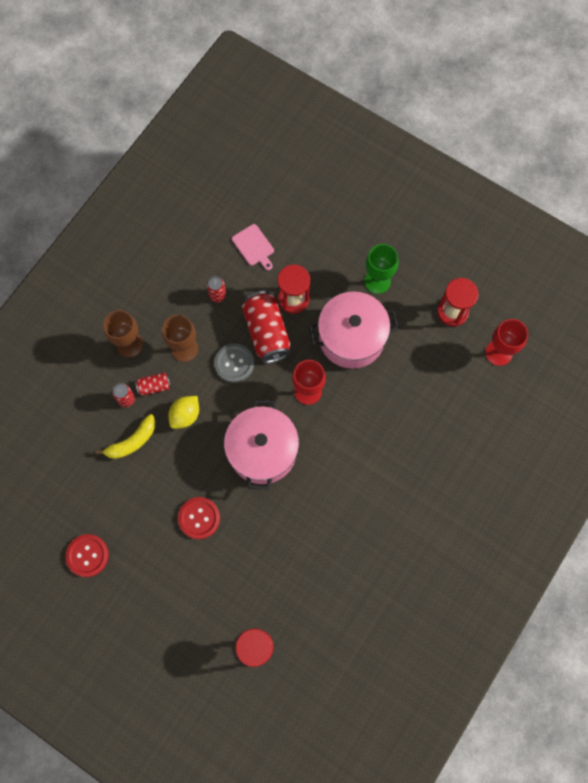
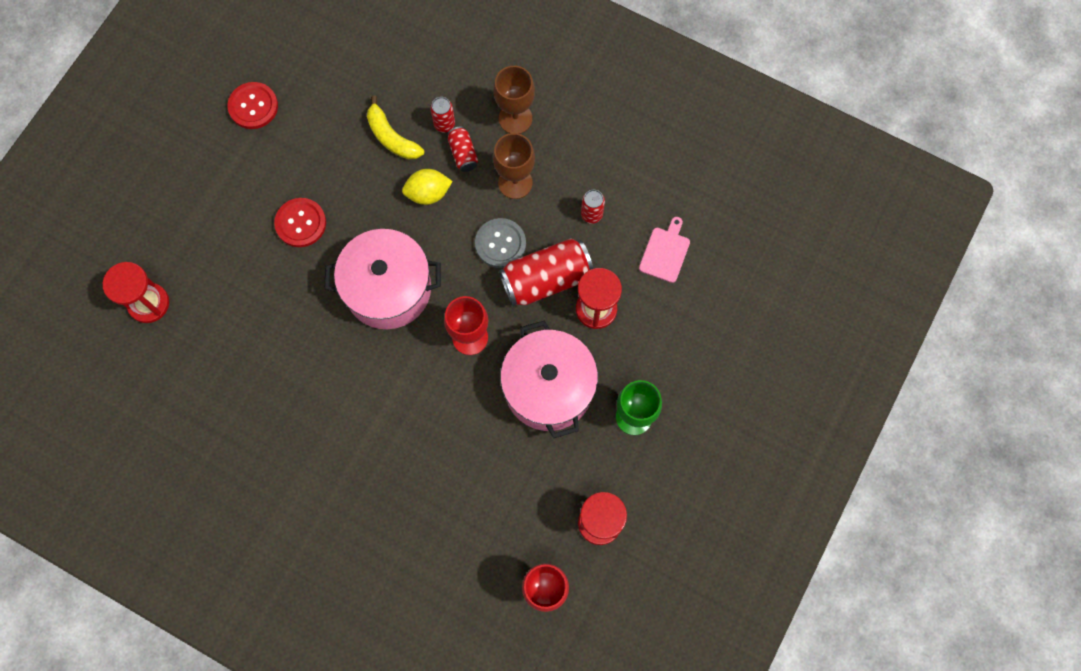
camera: 85 degrees right, 0 degrees up
(185, 415) = (428, 193): yellow lemon -> yellow lemon turned 45 degrees counterclockwise
(254, 246) = (665, 252): pink cutting board -> pink cutting board turned 150 degrees clockwise

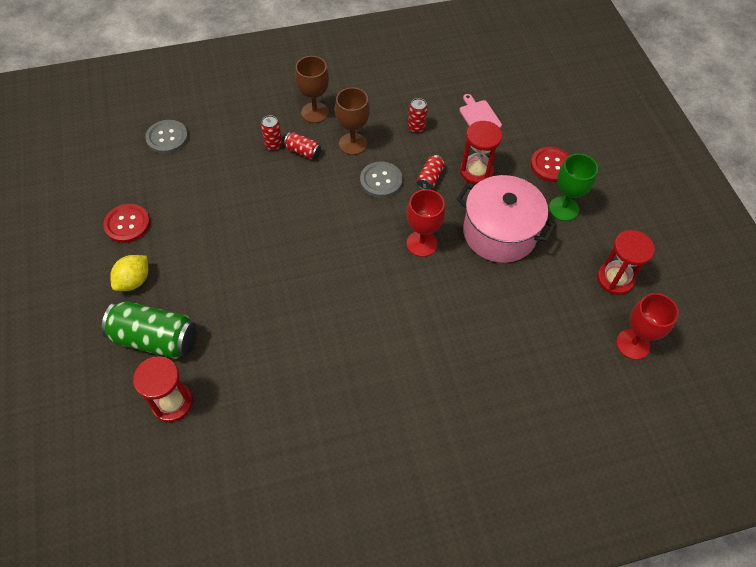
camera: 45 degrees left, 15 degrees down
(183, 236) = (155, 339): none -> green can
(300, 223) = (236, 266): red button -> red button (551, 165)
(362, 39) = (167, 138): none -> grey button
(388, 289) = (338, 258): pink pot -> none
(391, 137) = (246, 175): yellow banana -> none
(428, 193) = (305, 187): yellow lemon -> yellow lemon (134, 281)
(546, 279) = (430, 178): red can -> red can, size x0.50

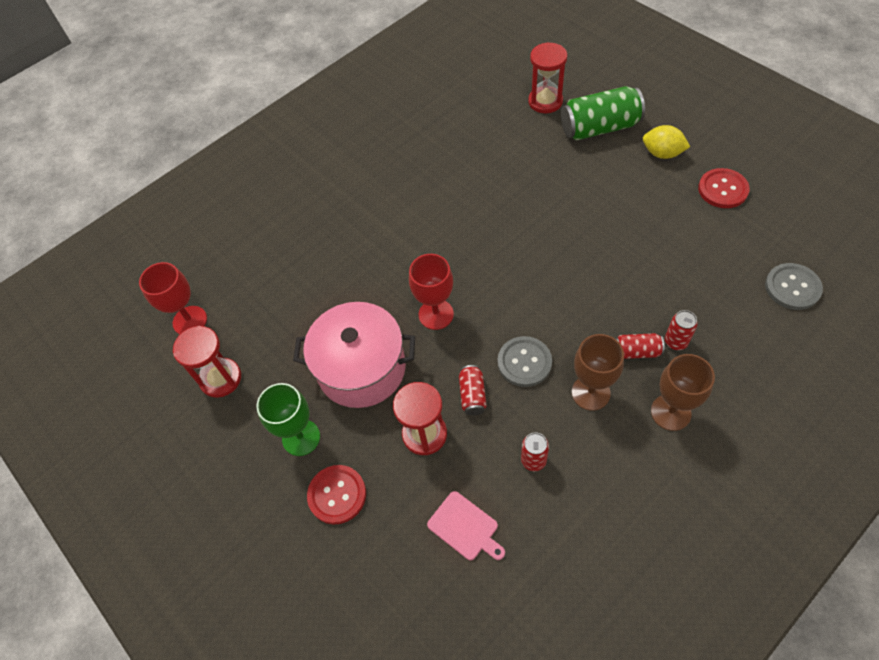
camera: 160 degrees right, 0 degrees up
(134, 281) = (662, 153): yellow lemon -> yellow lemon turned 75 degrees counterclockwise

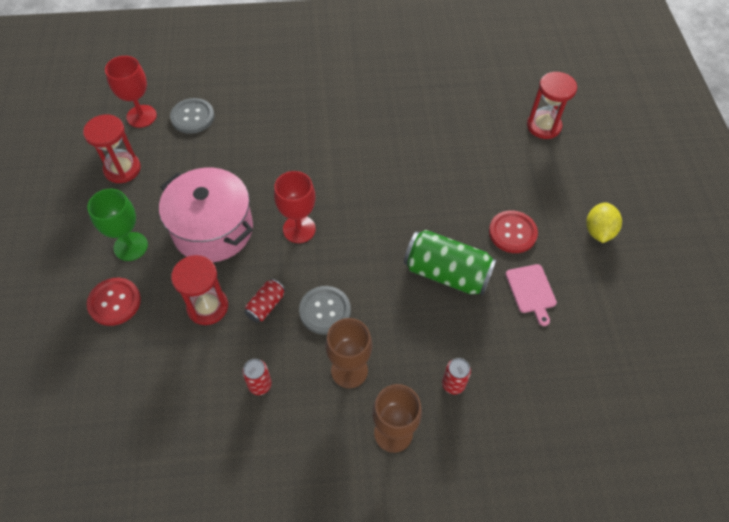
camera: 30 degrees right, 0 degrees up
(465, 527) = (169, 392): pink cutting board -> pink cutting board (531, 291)
(599, 128) = (567, 176): green can -> green can (446, 273)
(636, 351) = (415, 367): red can -> none
(662, 153) = (598, 231): yellow lemon -> yellow lemon turned 45 degrees clockwise
(722, 189) = (620, 296): red button -> red button (512, 233)
(792, 287) = (596, 417): grey button -> grey button (192, 117)

